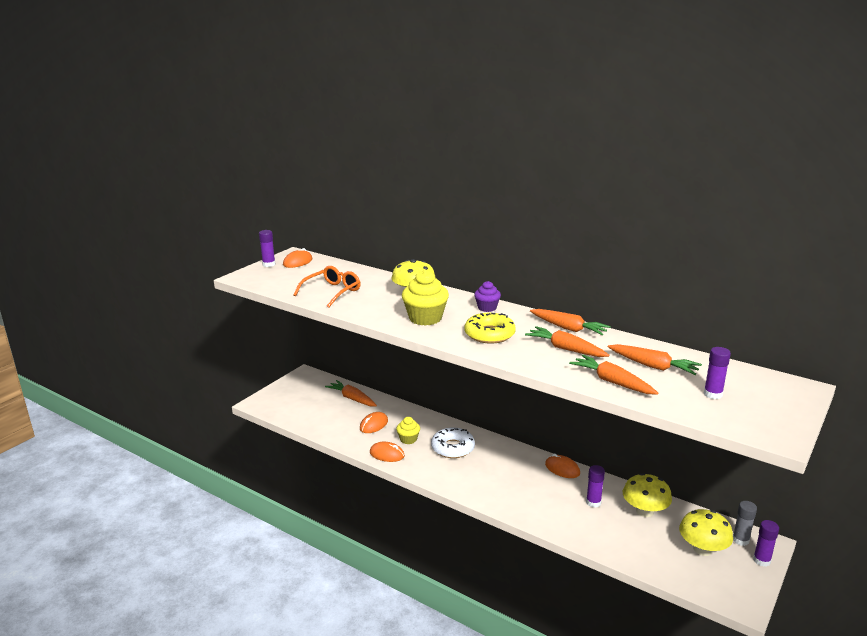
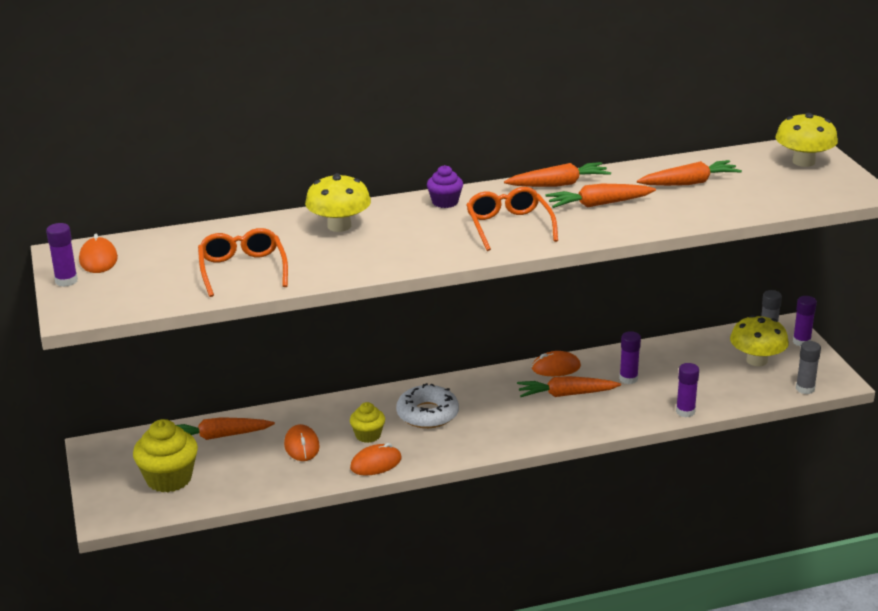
camera: 50 degrees left, 5 degrees up
(425, 318) = (413, 243): yellow cupcake -> yellow cupcake (169, 479)
(489, 334) = (509, 226): yellow donut -> orange glasses
(612, 382) = (691, 212): orange carrot -> orange carrot (566, 394)
(644, 511) = (674, 359): yellow mushroom -> yellow mushroom (803, 162)
(706, 590) = (805, 389): none -> grey glue stick
(713, 394) = (770, 183): purple glue stick -> purple glue stick (685, 411)

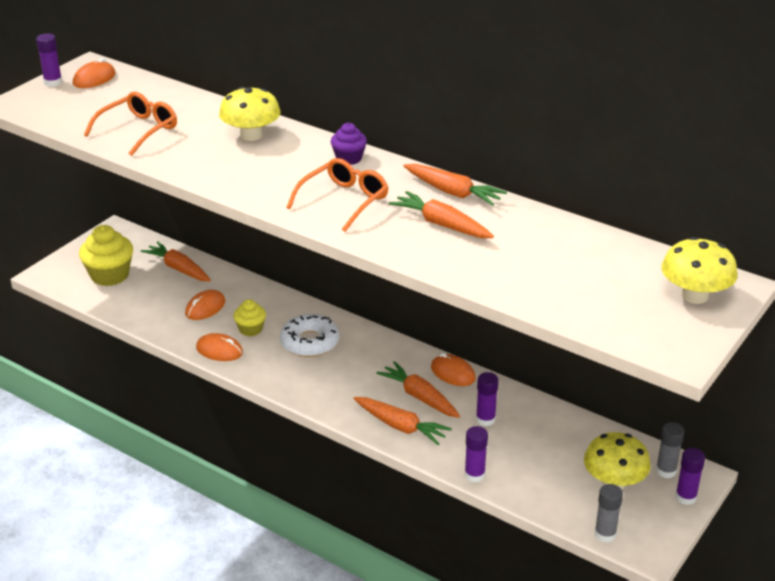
camera: 50 degrees right, 5 degrees up
(689, 183) = (550, 251): orange carrot -> orange carrot (400, 426)

